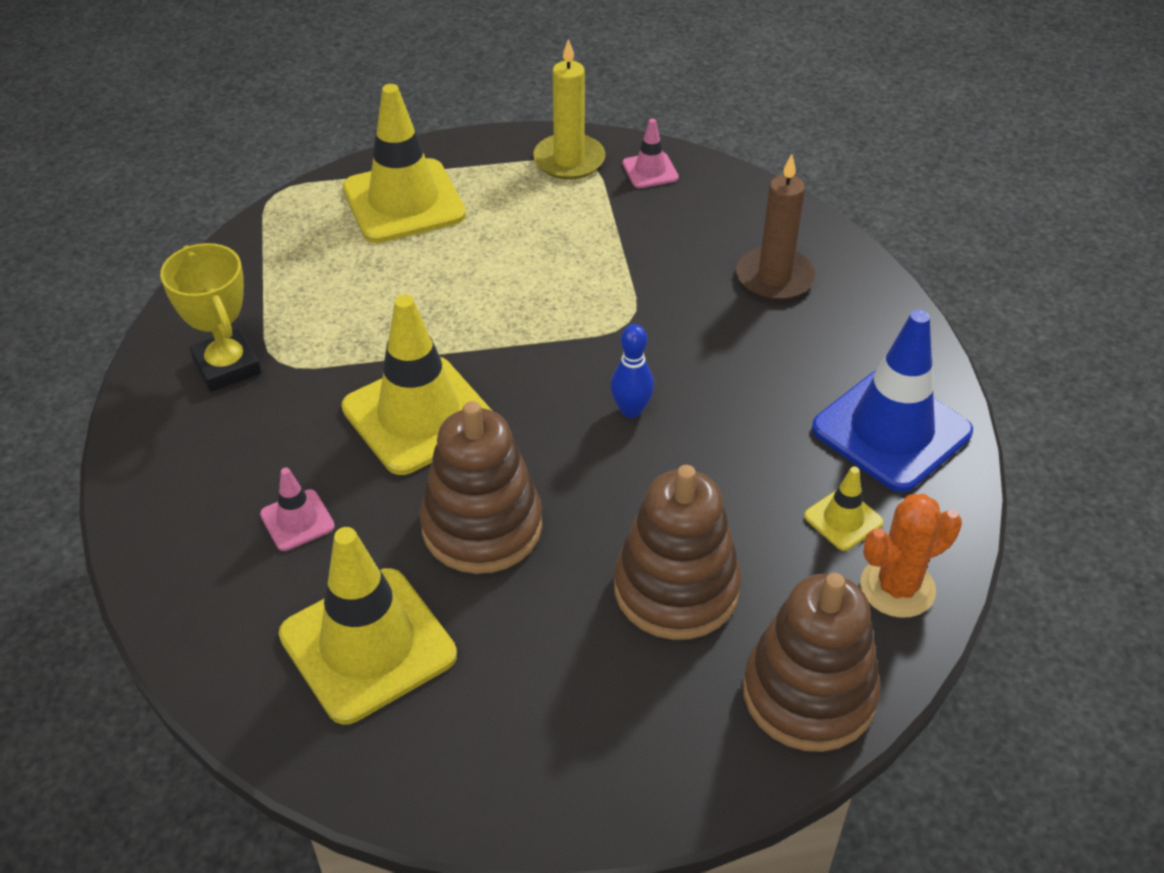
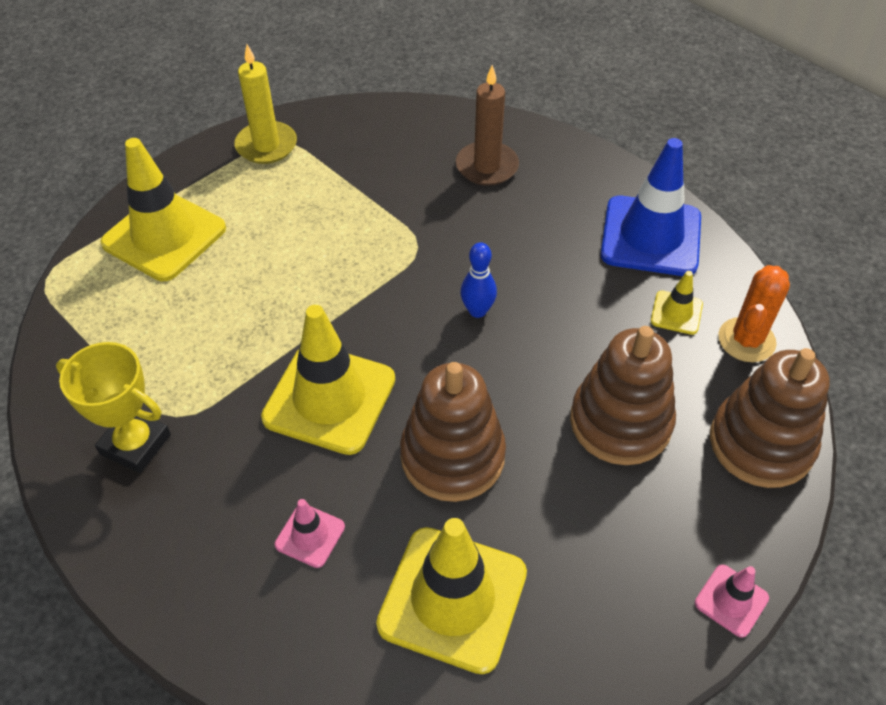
camera: 35 degrees left, 5 degrees up
(650, 171) = (333, 127): pink traffic cone -> pink traffic cone (731, 600)

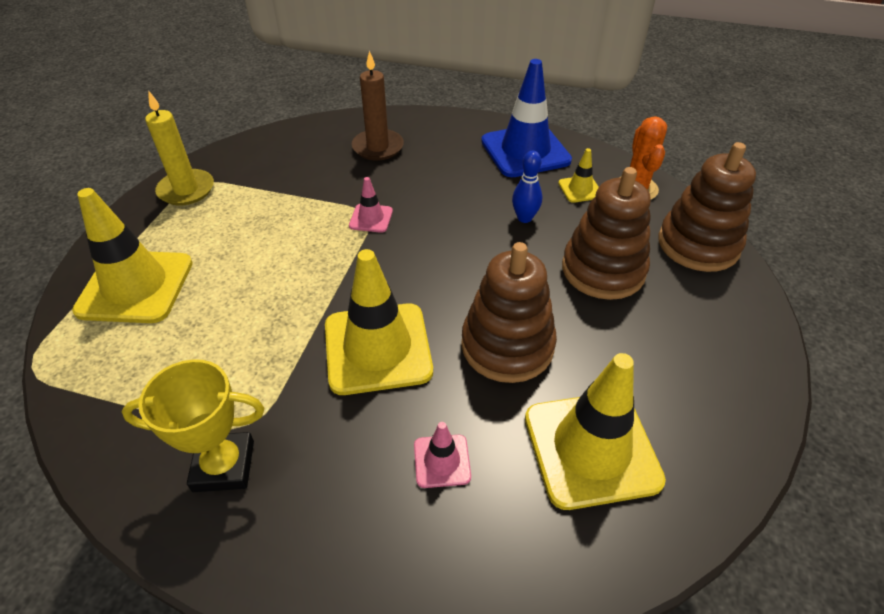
camera: 30 degrees left, 5 degrees down
(477, 311) = (445, 240): blue bowling pin -> blue bowling pin (524, 218)
(731, 600) = (768, 349): pink traffic cone -> pink traffic cone (371, 218)

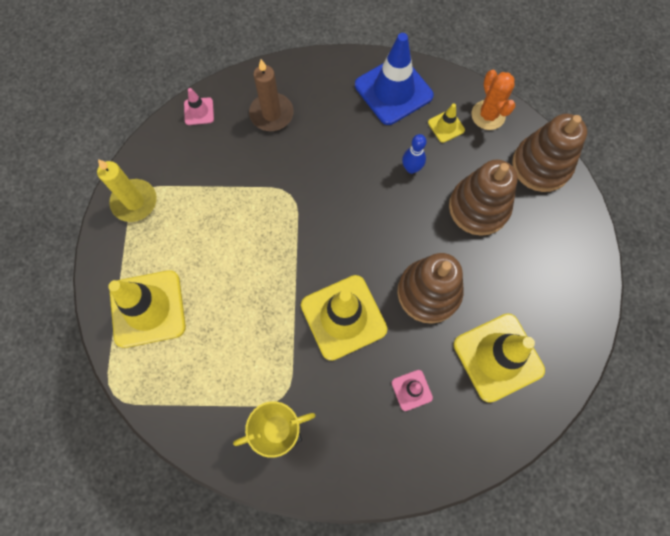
camera: 15 degrees left, 25 degrees up
(371, 218) = (295, 197): pink traffic cone -> pink traffic cone (199, 111)

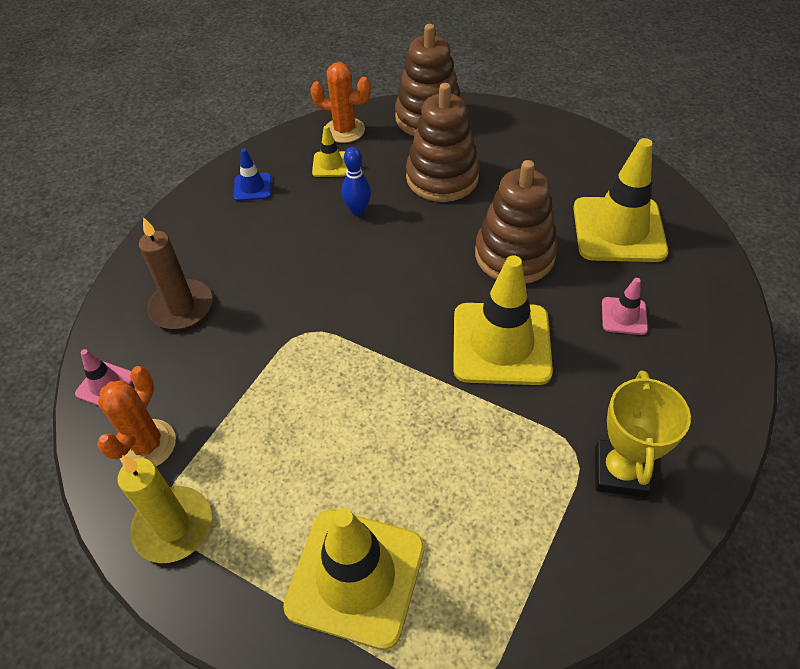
camera: 60 degrees left, 20 degrees down
(173, 158) = (147, 445): none -> orange cactus
(393, 90) = (252, 187): blue traffic cone -> blue traffic cone, size x0.46

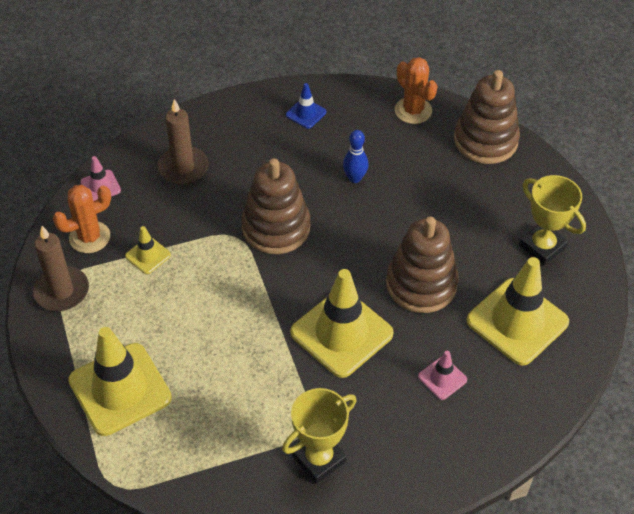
camera: 40 degrees right, 0 degrees up
(173, 526) = (62, 291): yellow candle -> brown candle
(331, 164) = (374, 131): yellow traffic cone -> yellow traffic cone (148, 255)
(442, 178) = (439, 194): brown stacking toy -> brown stacking toy (276, 228)
(565, 164) = (542, 246): none -> yellow trophy

